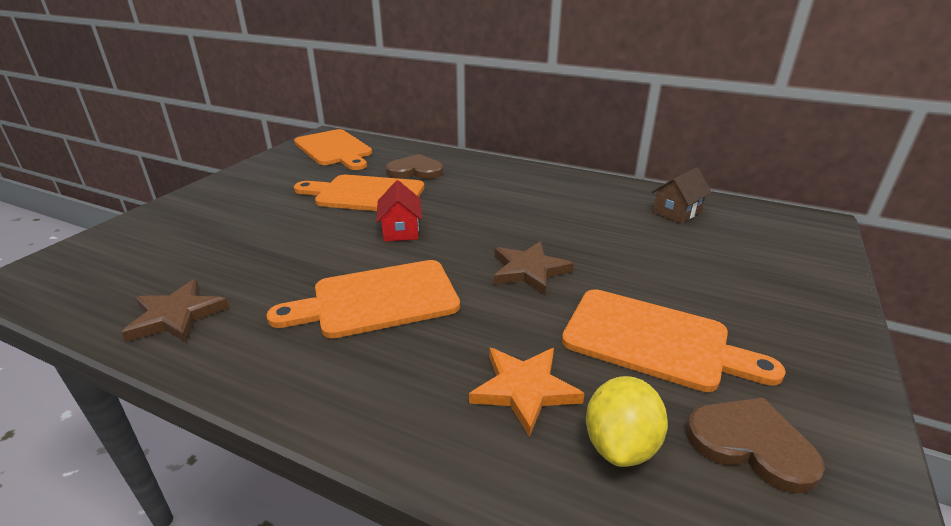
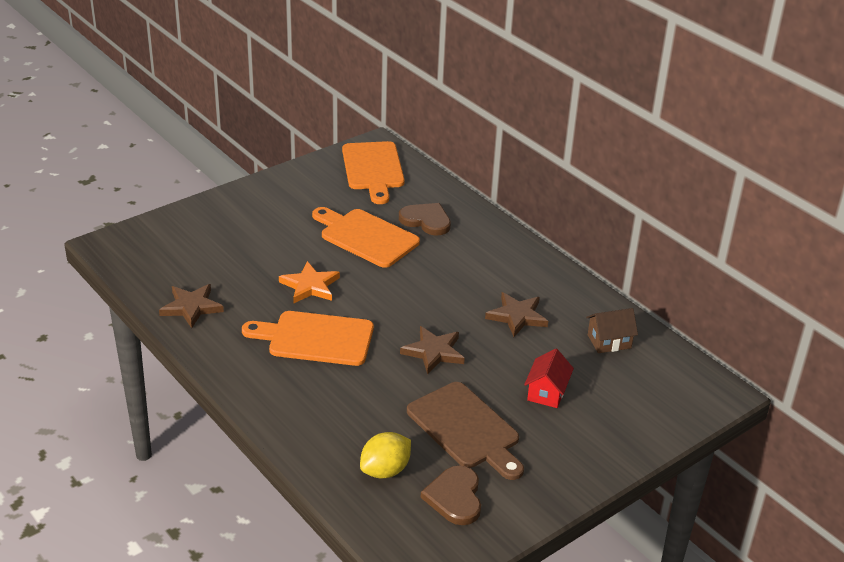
camera: 25 degrees right, 5 degrees up
(401, 230) = (369, 284): red house -> red house (547, 392)
(524, 389) = (360, 425): orange star -> orange star (310, 286)
(574, 216) = (517, 316): none -> brown star
(654, 341) = (466, 429): orange cutting board -> brown cutting board
(751, 444) = (455, 497): brown heart -> brown heart turned 150 degrees counterclockwise

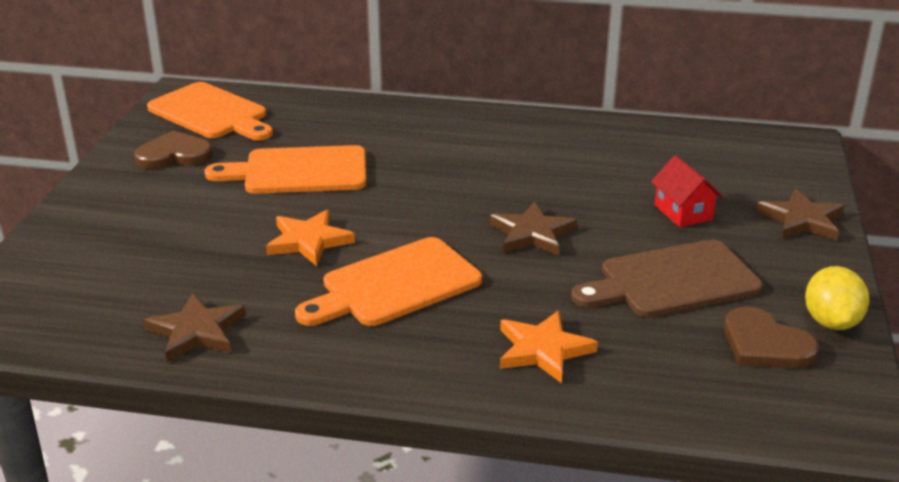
camera: 40 degrees left, 5 degrees down
(333, 422) = (543, 350): none -> orange star
(385, 470) = (667, 362): yellow lemon -> yellow lemon (831, 322)
(426, 220) = (339, 132): brown heart -> brown heart (174, 155)
(466, 429) = (672, 281): brown cutting board -> brown cutting board turned 150 degrees clockwise
(517, 316) = (554, 167): brown star -> brown star (801, 220)
(609, 341) = (661, 148): brown house -> none

